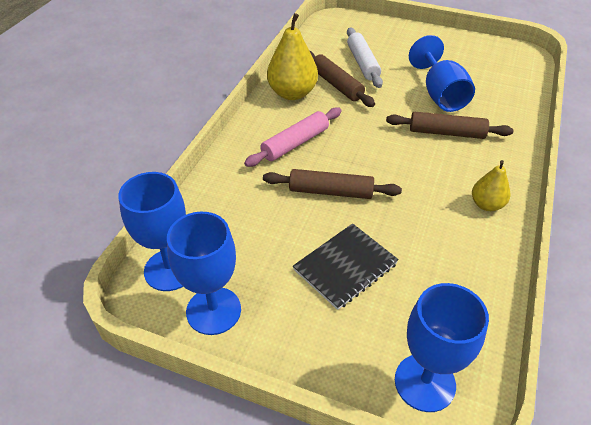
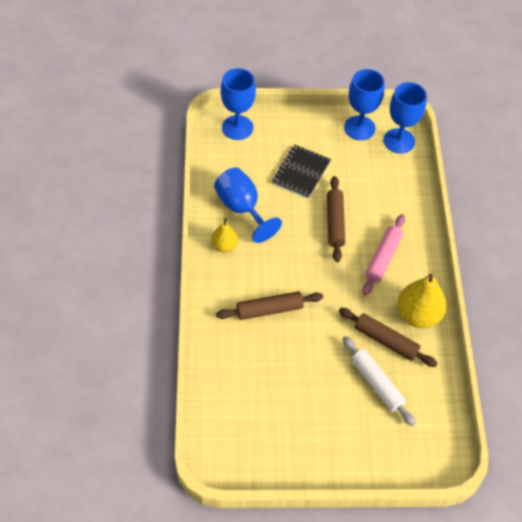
camera: 155 degrees right, 10 degrees up
(330, 192) = (334, 222): brown rolling pin -> brown rolling pin turned 75 degrees counterclockwise
(440, 95) = (287, 359): blue goblet -> blue goblet (242, 208)

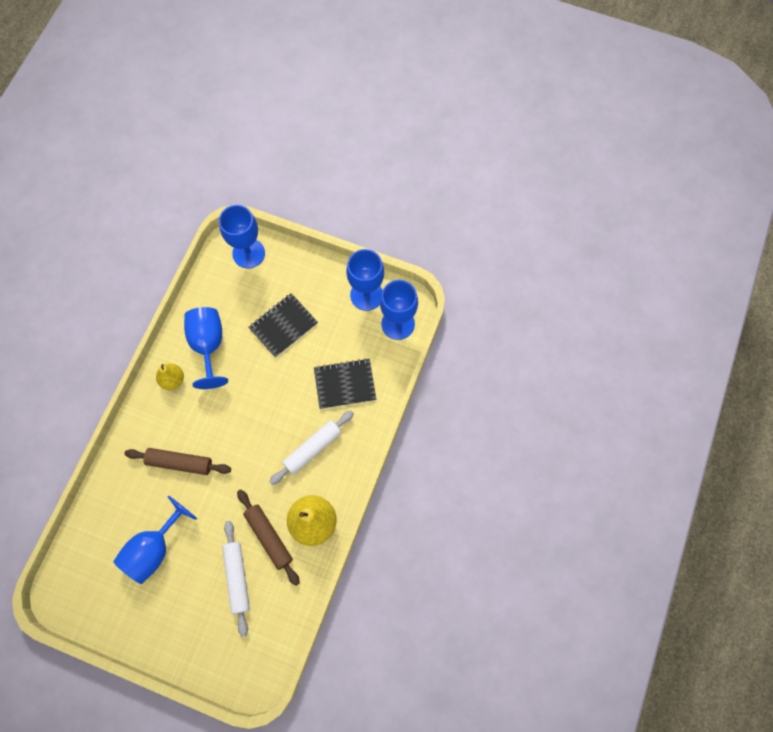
camera: 25 degrees right, 15 degrees up
(286, 388) = (154, 549): none -> blue goblet
(334, 222) = (287, 393): brown rolling pin -> none
(381, 200) = (345, 384): none -> black notebook
(382, 258) = (312, 448): pink rolling pin -> white rolling pin

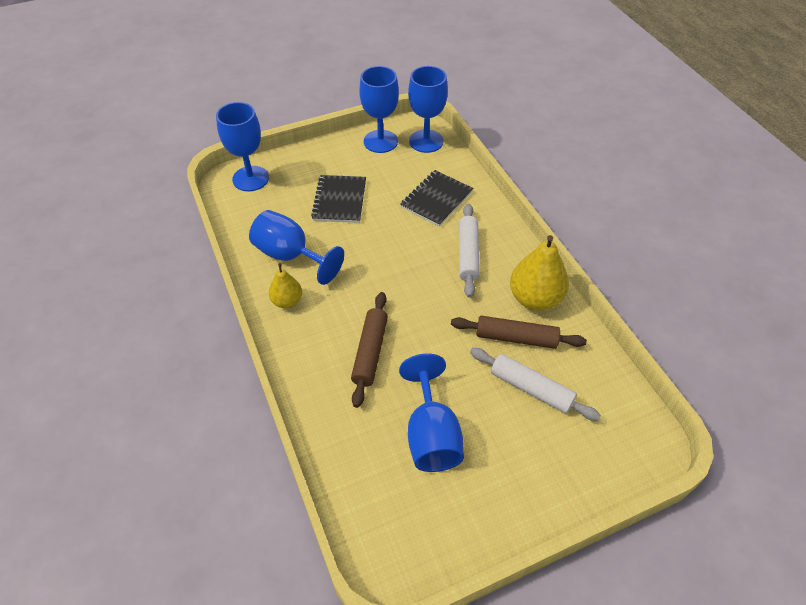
camera: 45 degrees left, 20 degrees down
(180, 463) = (370, 352): brown rolling pin -> brown rolling pin turned 45 degrees counterclockwise

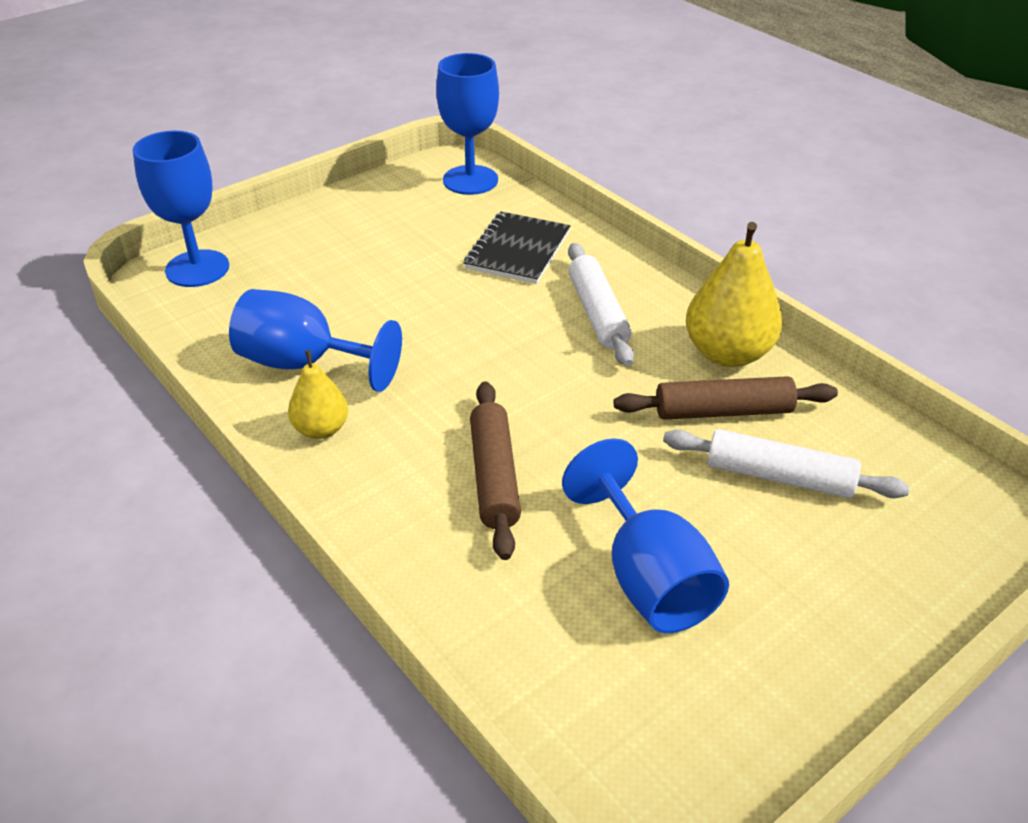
camera: 15 degrees left, 10 degrees down
(340, 200) = (361, 275): black notebook -> none
(380, 141) = (398, 190): blue goblet -> none

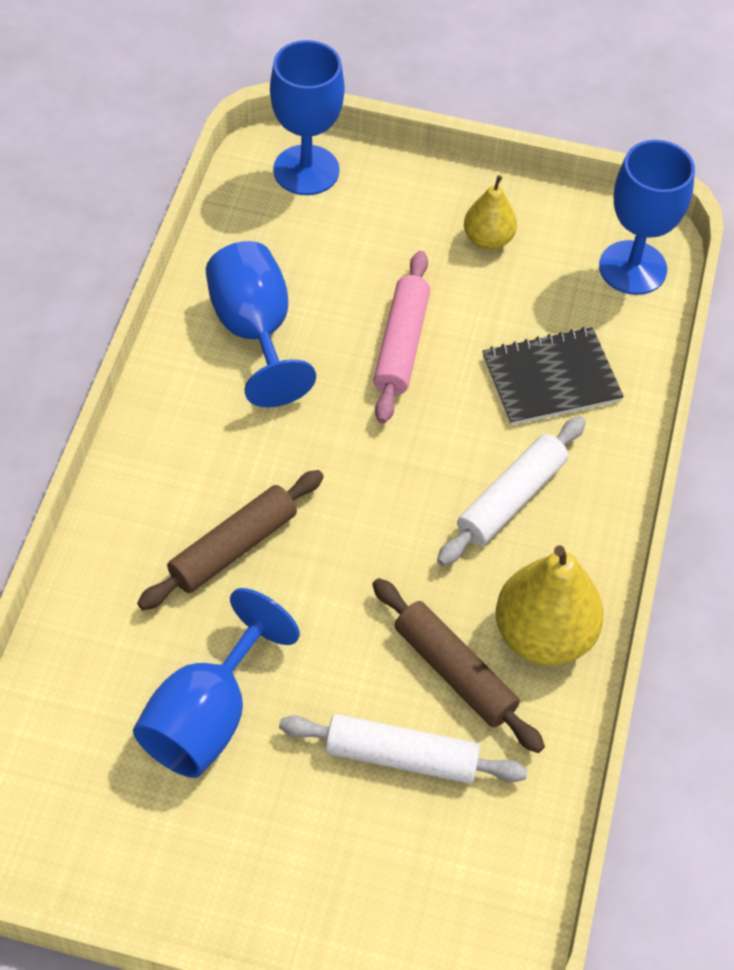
camera: 50 degrees right, 15 degrees up
(321, 429) = (191, 397): yellow pear -> yellow pear (488, 239)
(409, 299) = (401, 345): none -> pink rolling pin
(779, 477) = (401, 757): white rolling pin -> white rolling pin turned 60 degrees counterclockwise

